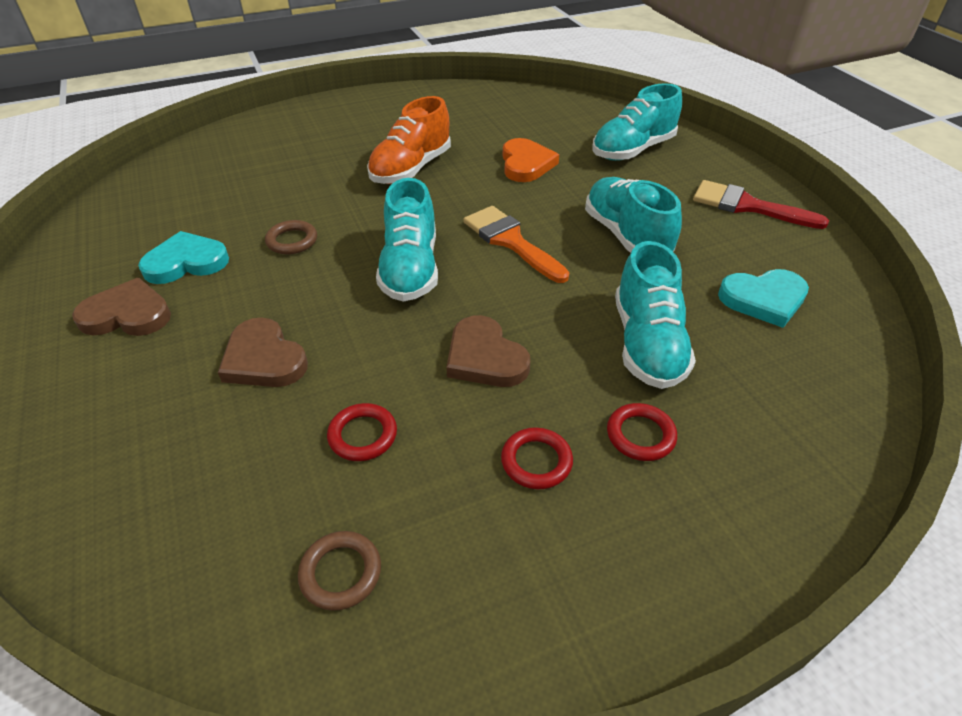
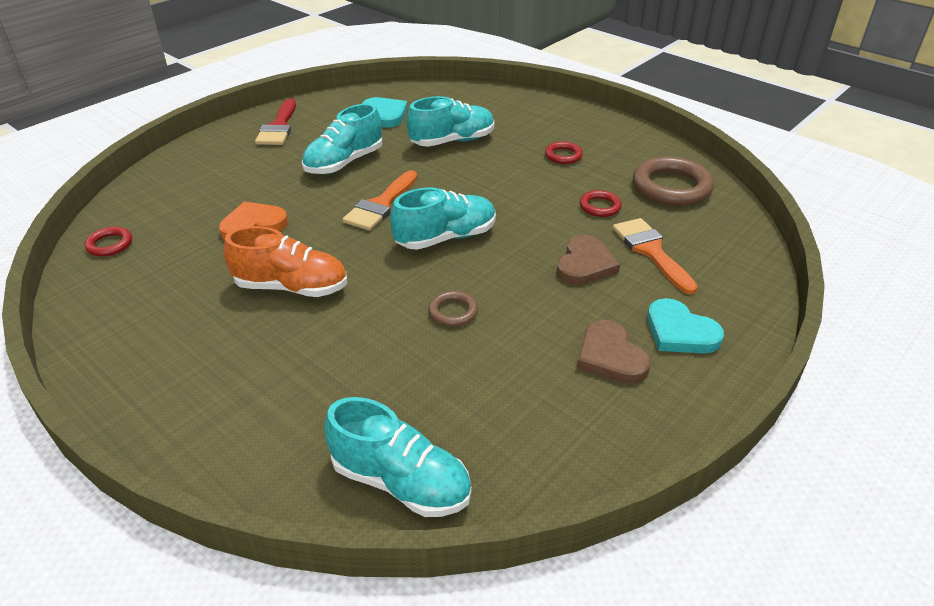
camera: 115 degrees left, 5 degrees down
(186, 262) = (527, 361): turquoise heart -> turquoise heart (680, 332)
(223, 438) = (651, 251): none -> orange brush
(341, 573) = (671, 187): brown ring -> brown ring, size x1.97
(485, 357) = (507, 186): brown heart -> none
(632, 150) = (206, 179): turquoise shoe -> turquoise shoe (401, 482)
(640, 435) = (520, 134): red ring -> red ring (110, 244)

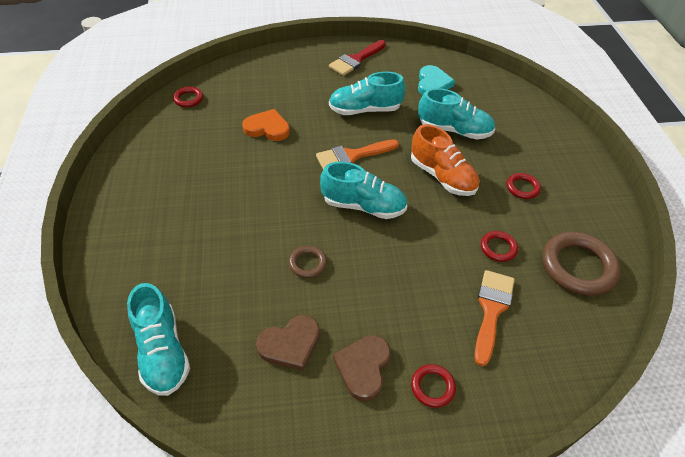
camera: 40 degrees right, 10 degrees up
(291, 287) = (242, 185): orange shoe -> orange shoe (442, 176)
(585, 264) = (430, 287): brown heart -> brown heart (290, 344)
(680, 332) = (432, 387): turquoise heart -> red ring

